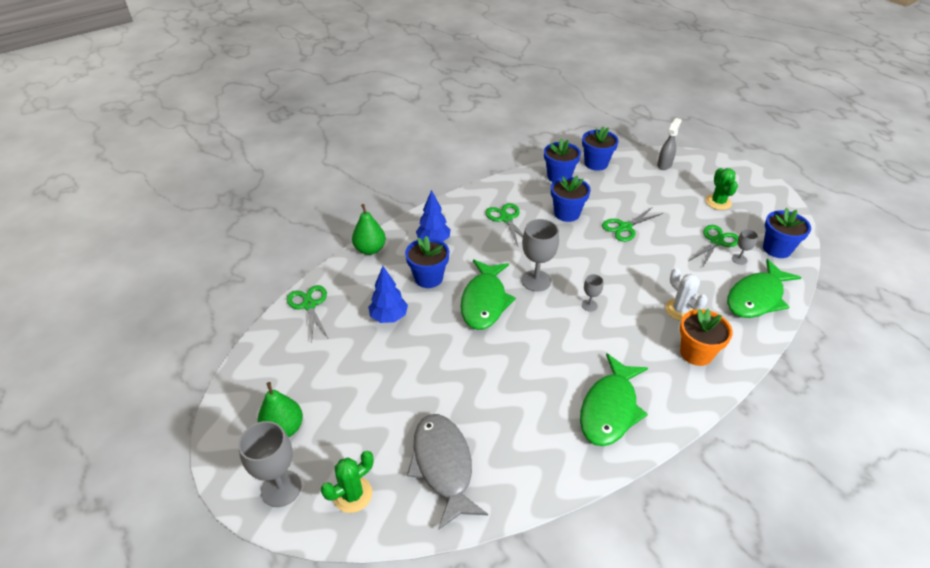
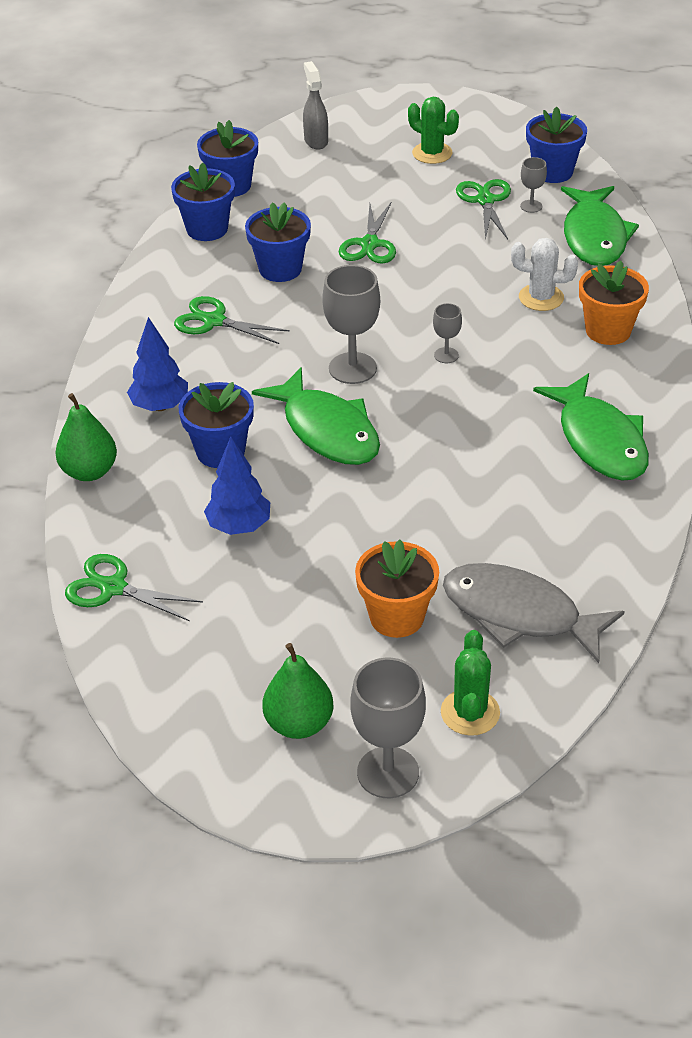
camera: 45 degrees left, 0 degrees up
(390, 415) = (397, 617): none -> orange flower pot

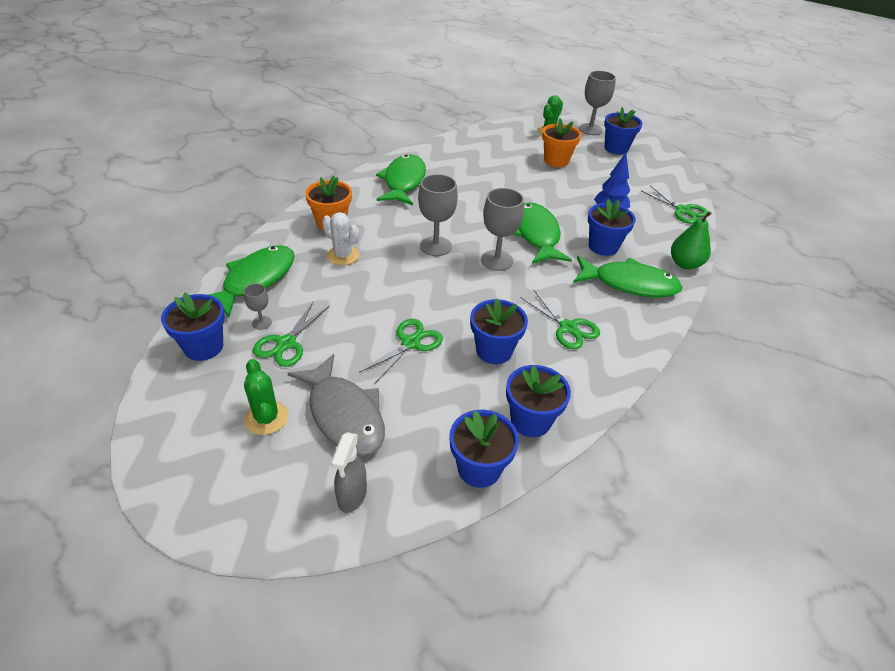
camera: 155 degrees left, 0 degrees up
(160, 406) = (630, 284): blue tree -> green fish
(299, 724) = (616, 148): green pear -> blue flower pot
(446, 355) = (435, 246): grey goblet -> grey goblet, size x1.94
(519, 614) = (505, 146): grey fish -> grey fish (344, 415)

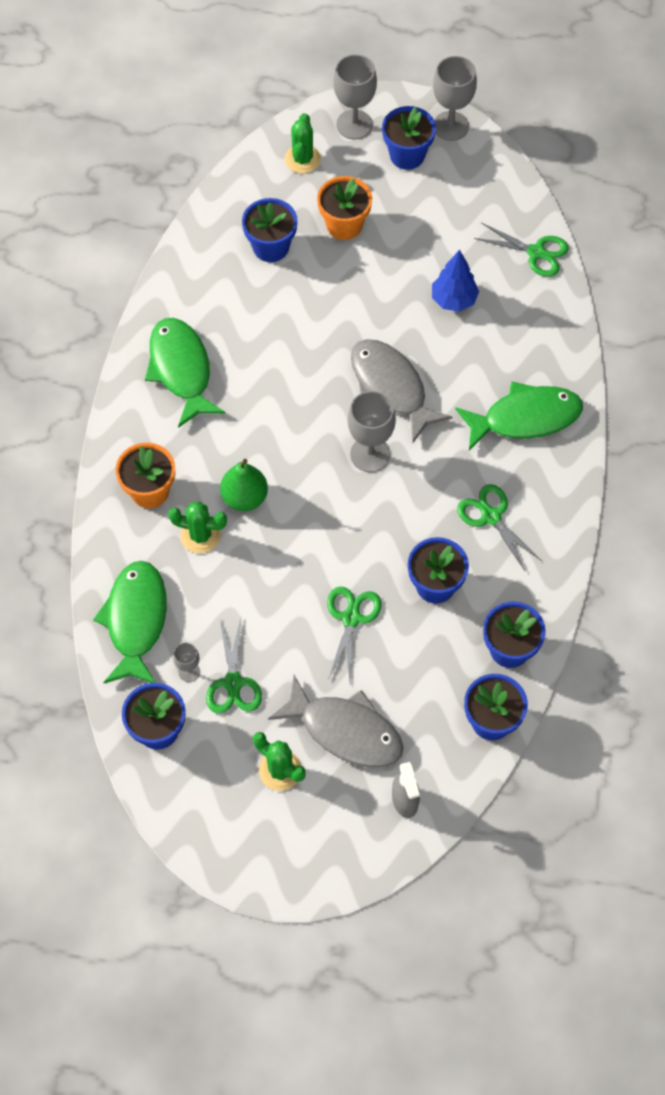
camera: 25 degrees left, 20 degrees up
(343, 255) = (200, 535): white cactus -> green cactus
(435, 246) = (291, 466): grey goblet -> grey goblet (450, 126)
(536, 235) = (390, 387): green fish -> grey fish
(568, 328) = (491, 516): green scissors -> green scissors turned 150 degrees counterclockwise
(603, 246) = (473, 369): blue flower pot -> blue flower pot (271, 247)
(685, 264) = (570, 353): green pear -> green pear (244, 497)

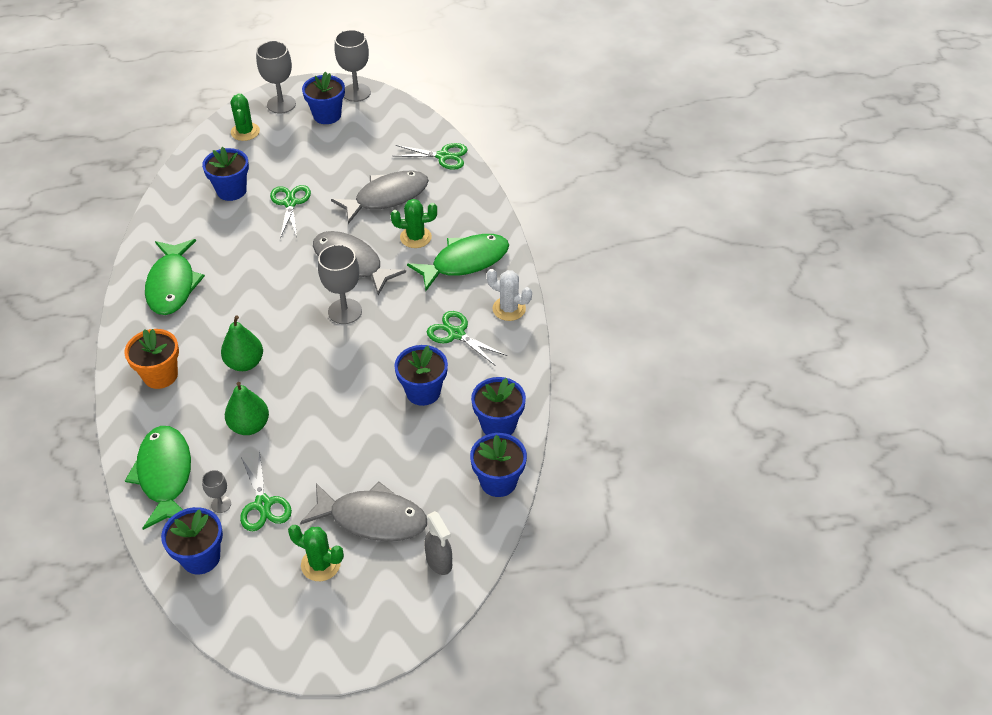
camera: 15 degrees left, 15 degrees down
(181, 369) = (172, 285): green fish -> green fish turned 150 degrees counterclockwise
(200, 535) = (211, 398): green cactus -> green cactus (415, 237)
(236, 581) = (249, 426): none -> green pear
(344, 225) = (288, 166): orange flower pot -> none
(351, 618) = (357, 431): green scissors -> green scissors (290, 203)
(453, 300) = (387, 197): blue tree -> grey fish
(560, 497) = (509, 309): none -> white cactus

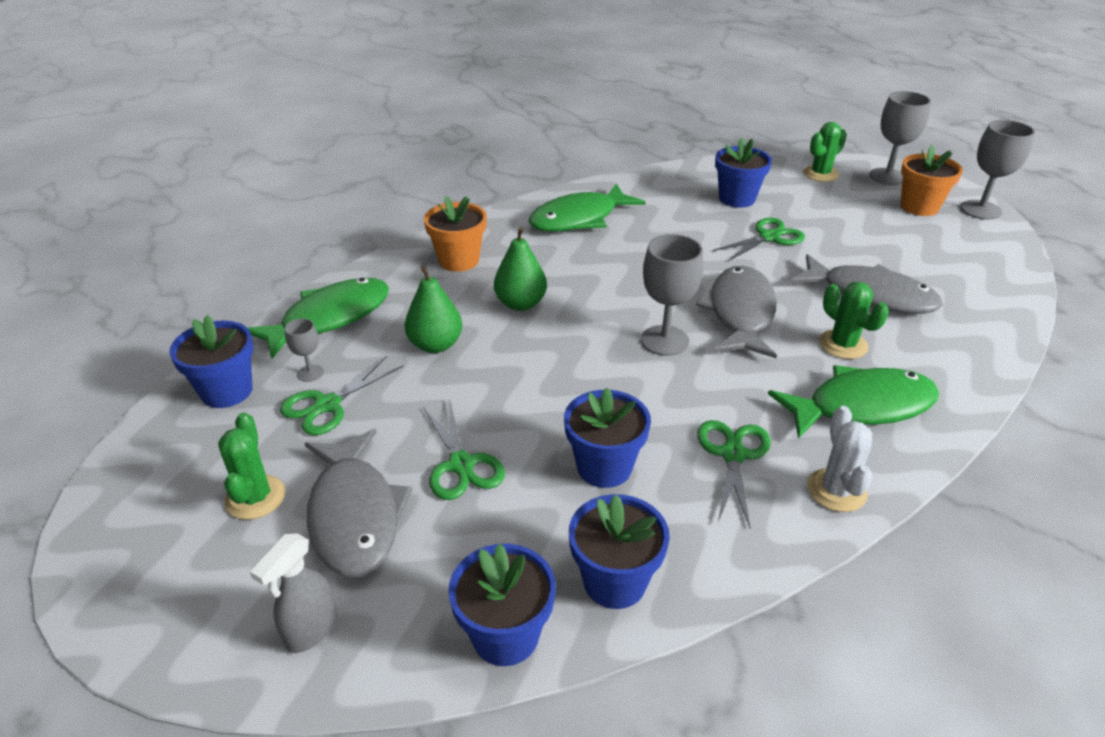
camera: 60 degrees right, 10 degrees down
(327, 115) = (919, 207): blue flower pot -> orange flower pot
(443, 156) = (997, 309): green scissors -> green scissors (461, 465)
(465, 262) = (862, 406): green fish -> green fish turned 45 degrees counterclockwise

